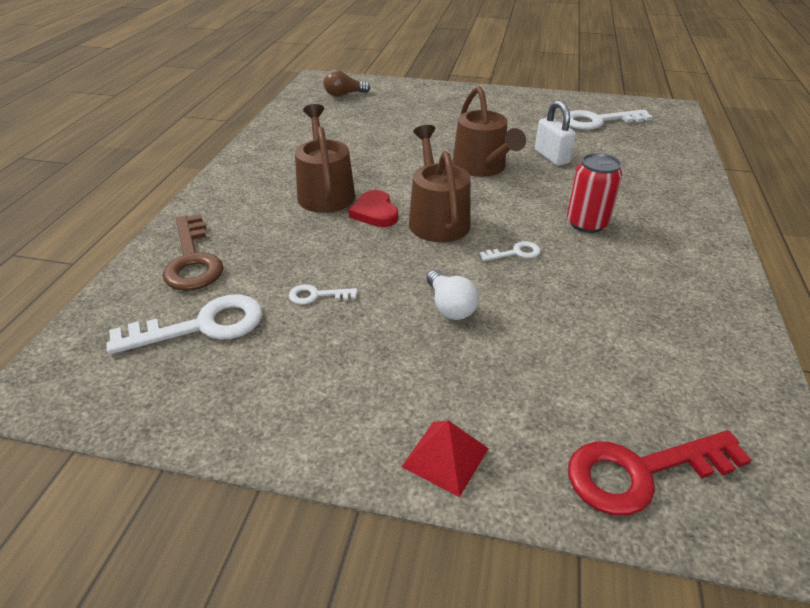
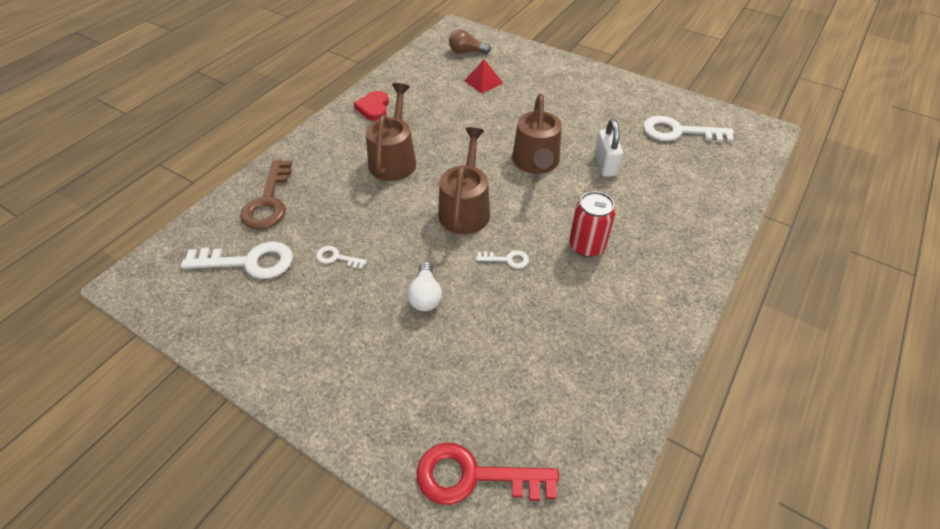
camera: 20 degrees right, 10 degrees up
(375, 212) = (421, 189): red heart -> red heart (374, 108)
(445, 457) = (349, 418): red pyramid -> red pyramid (483, 82)

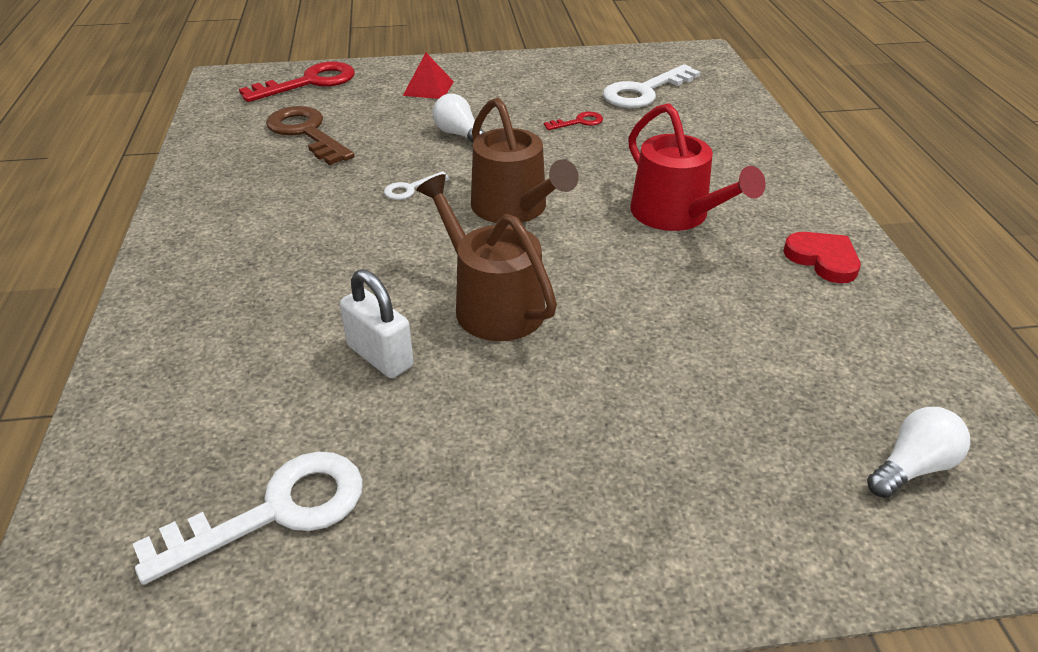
camera: 140 degrees right, 10 degrees down
(268, 202) = (718, 125): brown key -> brown key (306, 133)
(336, 258) = (579, 122): white key -> red key
(394, 159) = (676, 214): brown watering can -> red watering can
(466, 52) = (912, 467): brown light bulb -> white light bulb
(483, 82) = (764, 406): red pyramid -> red pyramid (428, 88)
(586, 246) = (327, 239): red can -> none

